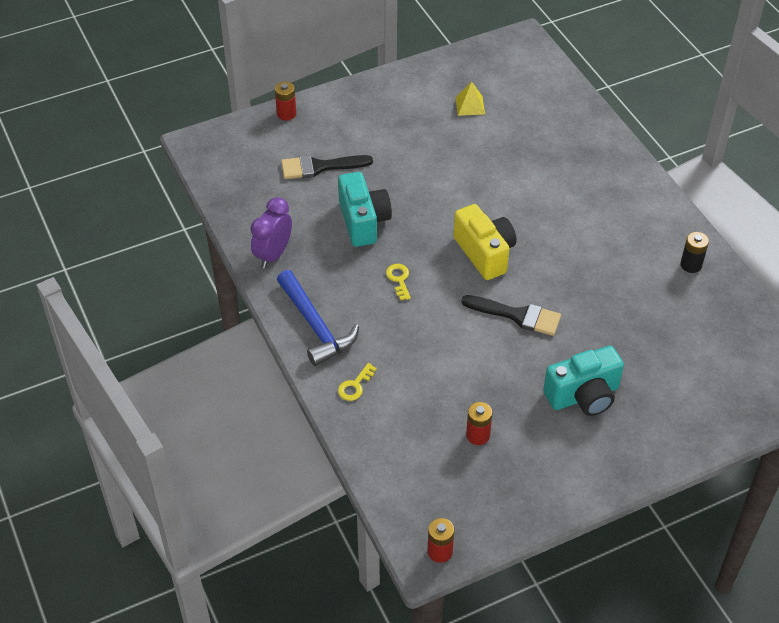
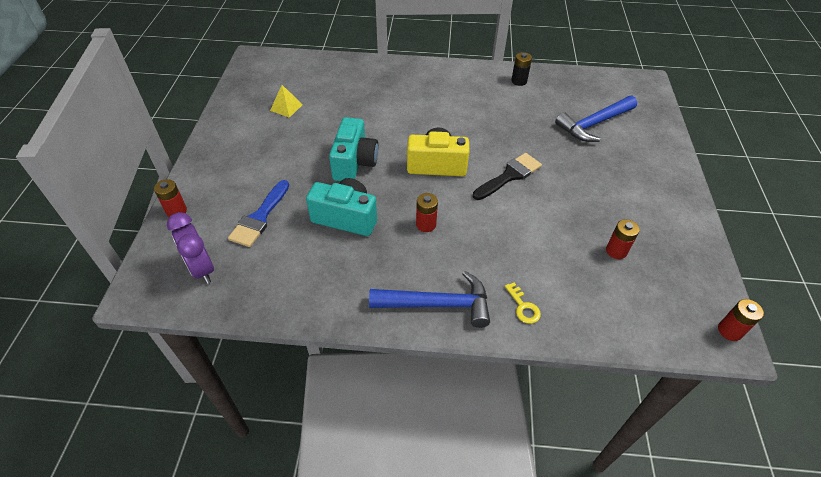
camera: 60 degrees left, 0 degrees up
(273, 255) = (331, 297): purple clock -> purple clock (202, 269)
(319, 167) = (259, 217): black brush -> blue brush
(399, 279) = (426, 224): yellow key -> red battery
(583, 395) = (604, 177): turquoise camera -> turquoise camera (354, 163)
(671, 359) = (594, 124): none -> blue hammer

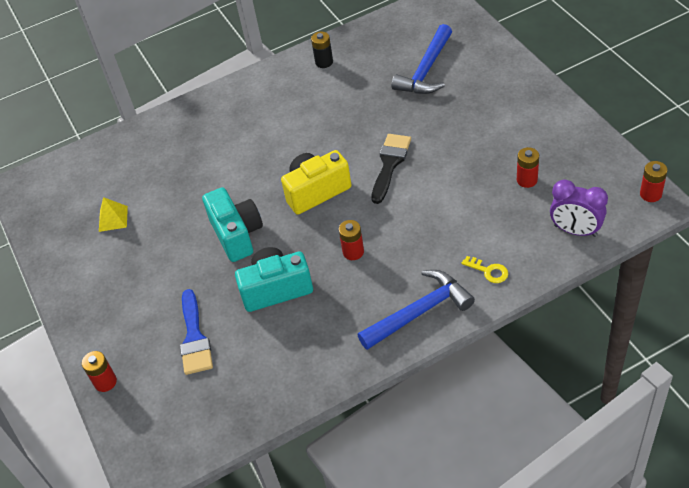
camera: 25 degrees left, 0 degrees up
(202, 269) = (186, 414): purple clock -> purple clock (575, 230)

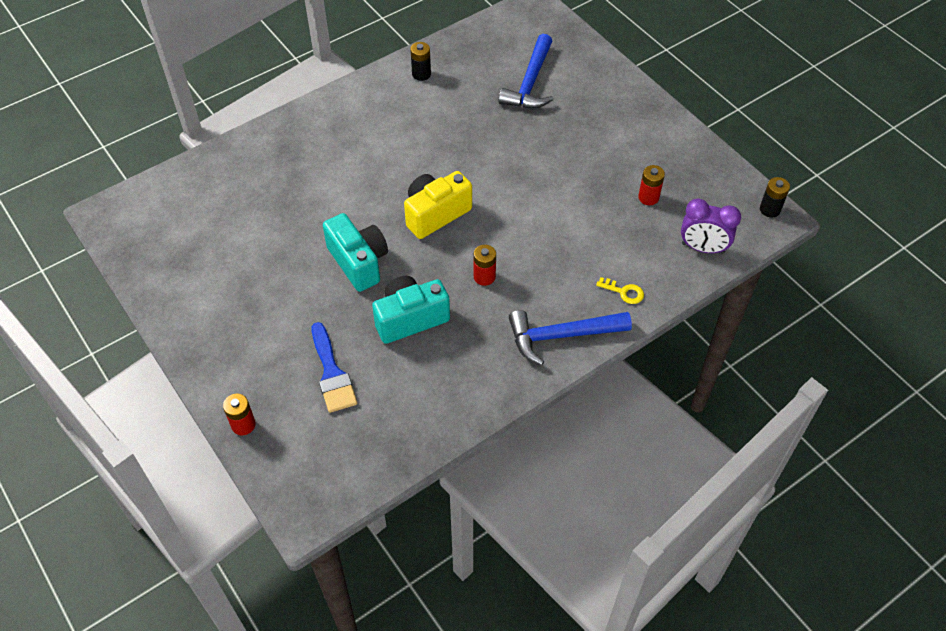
camera: 15 degrees left, 5 degrees up
(113, 218) = (219, 249): yellow pyramid -> none
(390, 164) = (508, 183): black brush -> none
(419, 312) = (561, 336): blue hammer -> blue hammer turned 150 degrees counterclockwise
(650, 194) = (770, 209): red battery -> black battery

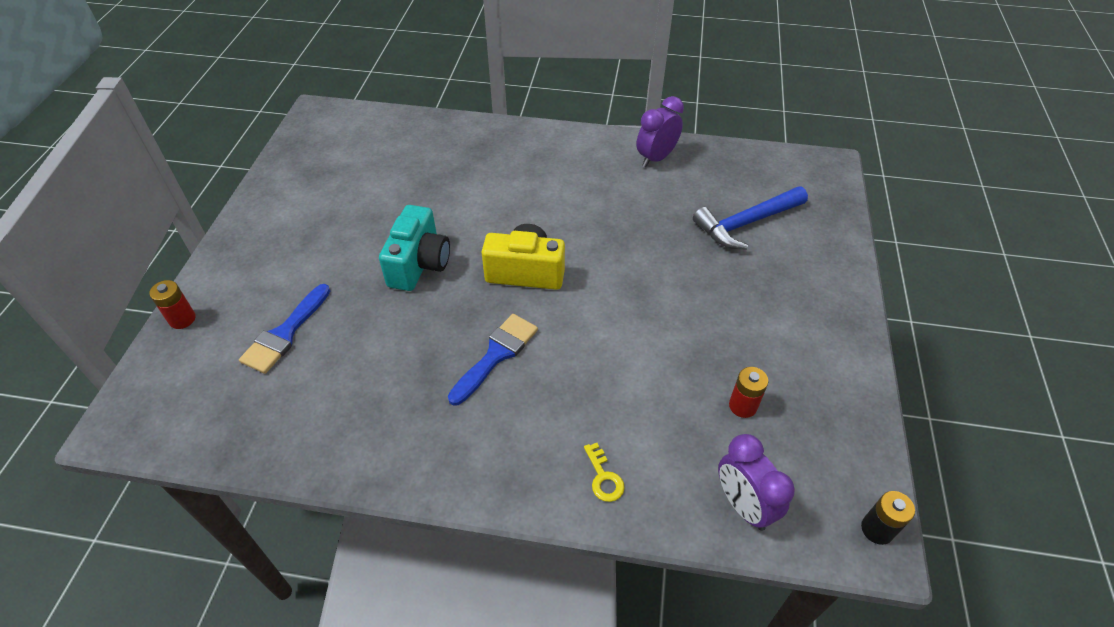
camera: 45 degrees right, 5 degrees down
(410, 318) = (394, 340): turquoise camera -> none
(421, 74) = (656, 158): black battery -> purple clock
(484, 277) = (496, 354): red battery -> blue brush
(561, 336) = (492, 466): blue hammer -> none

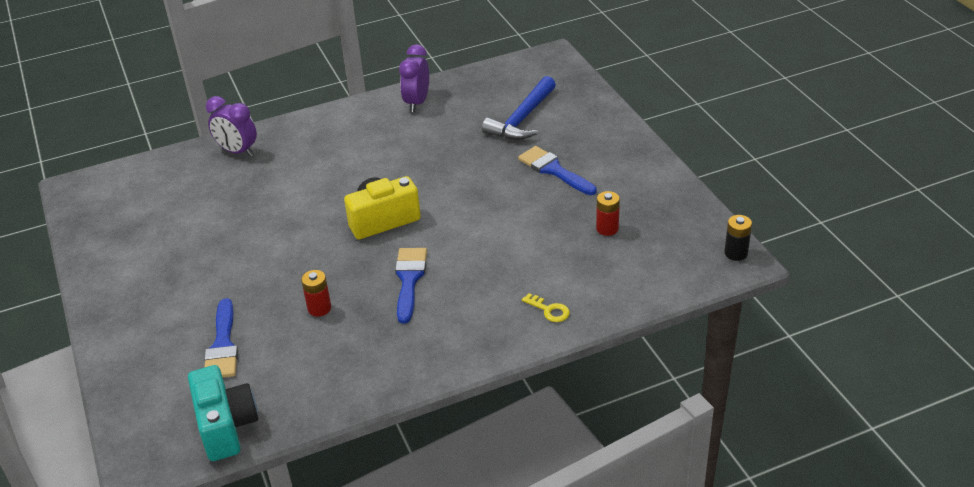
camera: 30 degrees left, 10 degrees down
(182, 319) = (118, 379): red battery -> red battery (319, 308)
(419, 264) = (290, 253): turquoise camera -> turquoise camera (226, 426)
(736, 300) = (553, 170): none -> blue brush
(743, 505) = (649, 280): purple clock -> purple clock (237, 151)

